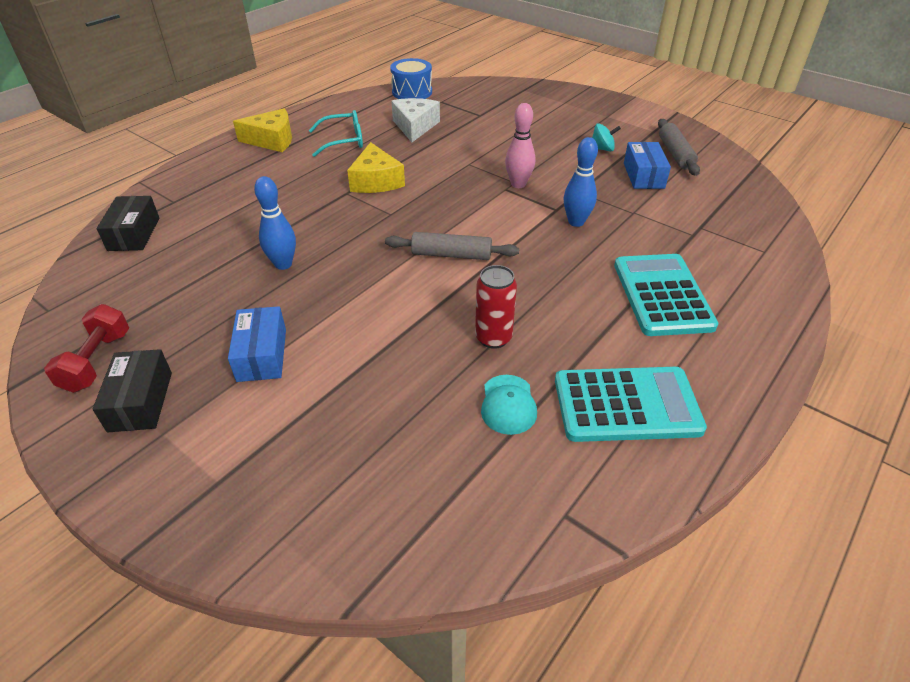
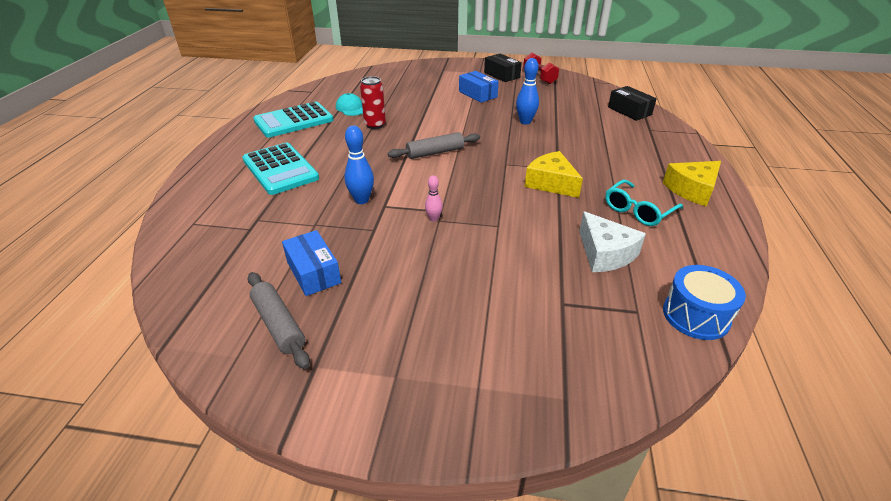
camera: 150 degrees right, 5 degrees down
(518, 184) = (433, 219): pink bowling pin -> pink bowling pin, size x0.59
(602, 149) = (374, 298): turquoise spinning top -> none

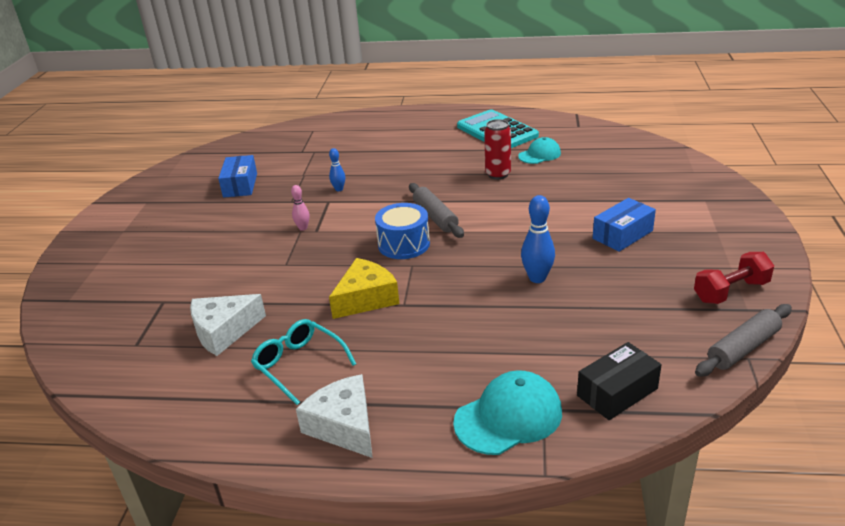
camera: 90 degrees right, 5 degrees down
(279, 324) = (189, 183): grey rolling pin -> grey rolling pin (743, 348)
(280, 169) = (394, 144): turquoise calculator -> none
(313, 272) = (240, 185): blue box -> blue box turned 60 degrees counterclockwise
(362, 200) = (339, 189): blue bowling pin -> blue bowling pin, size x0.59
(501, 75) = (718, 252): black box -> none
(660, 139) = (508, 417): none -> turquoise cap
(692, 190) = (344, 426): yellow cheese -> white cheese
(696, 315) = (114, 383): blue drum -> blue drum (404, 244)

